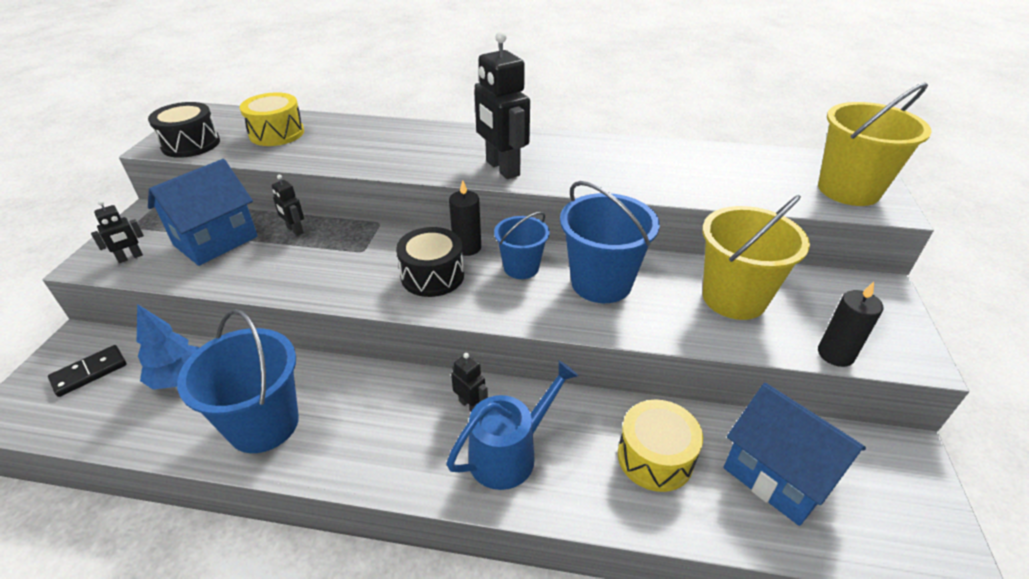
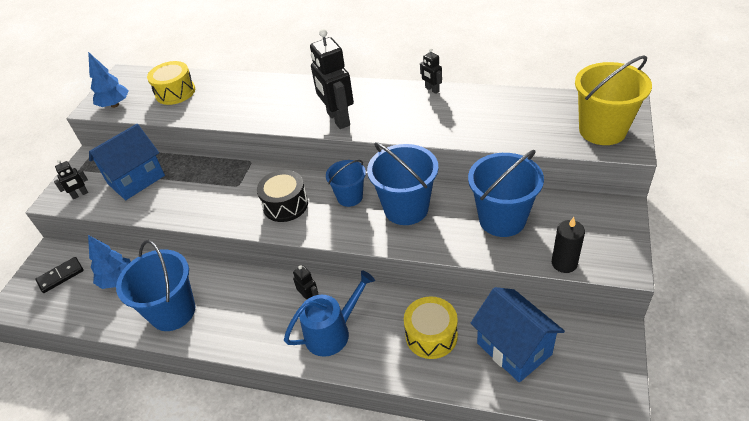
camera: 10 degrees right, 5 degrees up
(191, 144) = (115, 105): black drum -> blue tree
(295, 230) = (190, 169): black robot -> black robot (432, 89)
(467, 247) = (312, 181): black candle -> none
(734, 298) = (502, 219): yellow bucket -> blue bucket

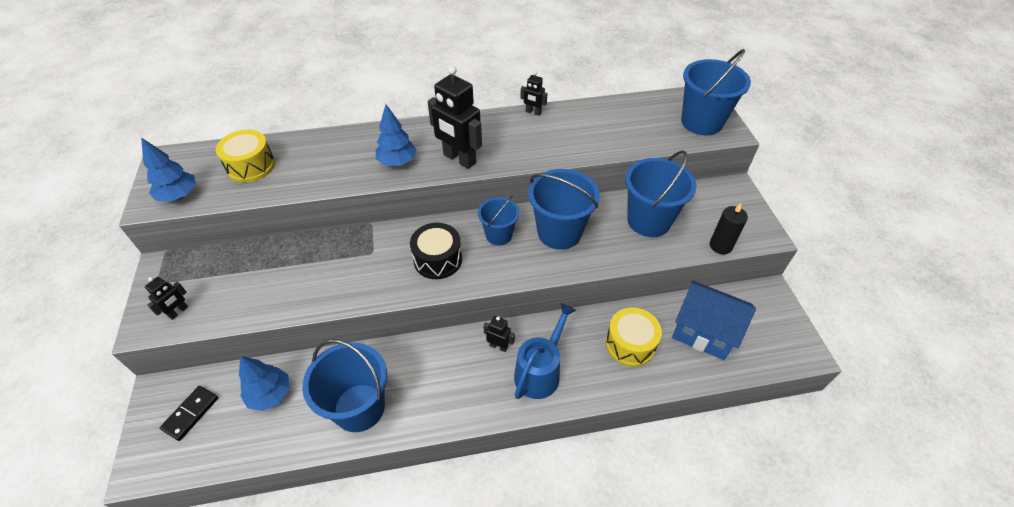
camera: 30 degrees left, 5 degrees up
(136, 180) = (244, 276): blue house -> none
(285, 111) = (397, 162): none -> blue tree
(602, 130) = (701, 122): yellow bucket -> blue bucket

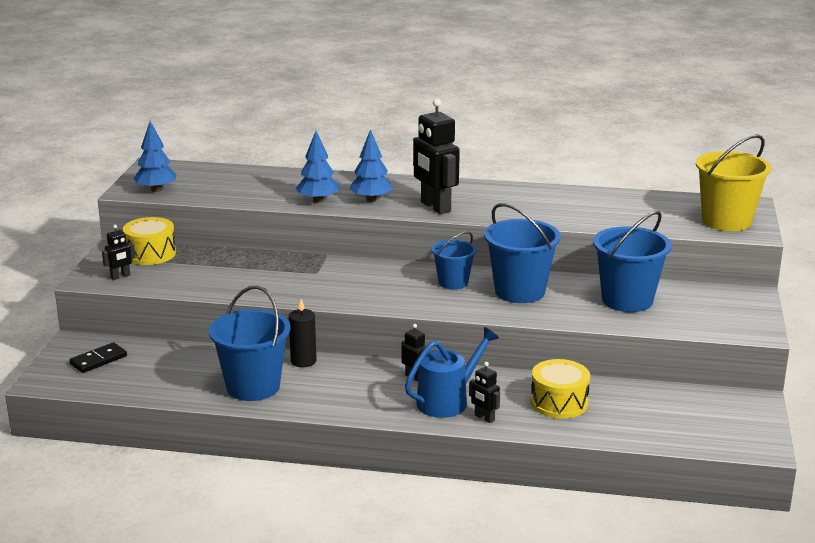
camera: 20 degrees right, 25 degrees down
(251, 166) = (229, 182): yellow drum -> yellow drum (150, 254)
(270, 394) = (174, 363): blue tree -> blue tree (318, 201)
(438, 259) = (379, 287): black drum -> none
(533, 112) = (537, 188): black robot -> black robot (484, 418)
(701, 122) = (726, 221): blue bucket -> yellow bucket
(703, 332) = (650, 411): blue house -> none
(720, 246) = (697, 330): black candle -> black candle (303, 361)

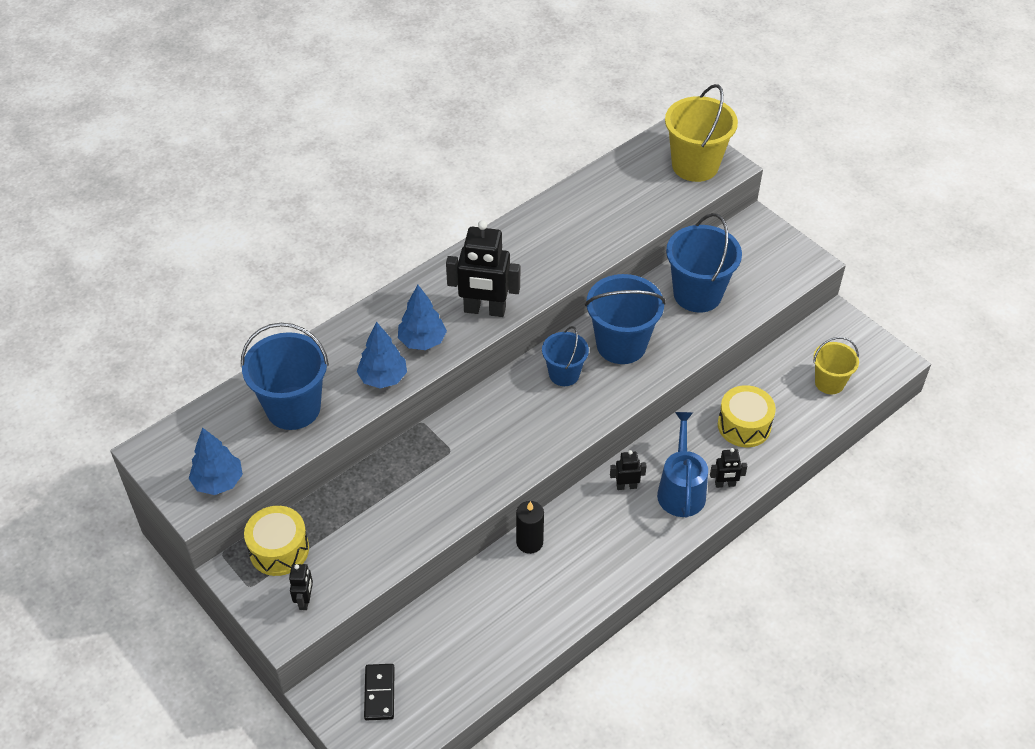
camera: 50 degrees left, 25 degrees up
(253, 387) = (539, 603): blue bucket -> blue bucket (293, 408)
(676, 424) = (829, 382): none -> yellow bucket

